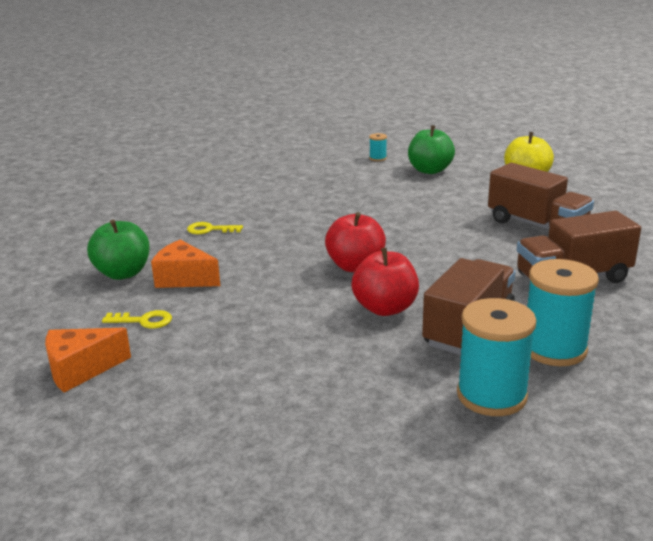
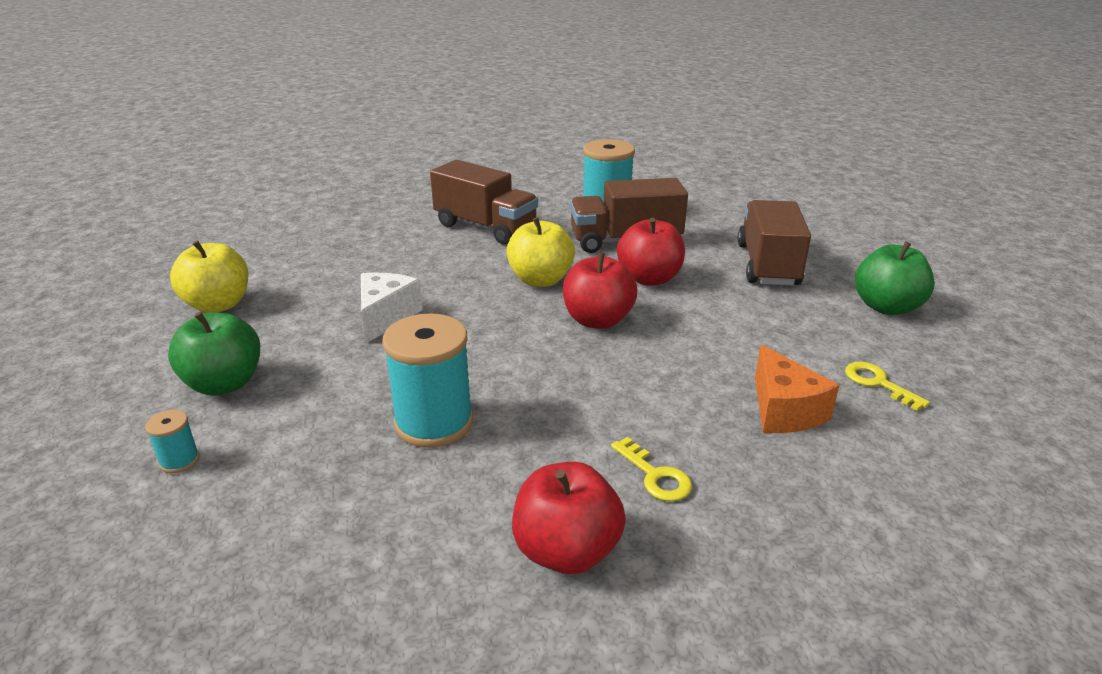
camera: 130 degrees left, 5 degrees up
(81, 370) = (977, 367): orange cheese -> none
(123, 273) = (854, 468): green apple -> green apple (886, 307)
(209, 202) = (566, 551): none -> red apple
(440, 268) = (540, 280): none -> yellow apple
(452, 212) = (386, 317): none -> white cheese
(491, 395) = (690, 215): turquoise spool -> turquoise spool (434, 423)
(536, 225) = (380, 264): brown truck -> brown truck (767, 265)

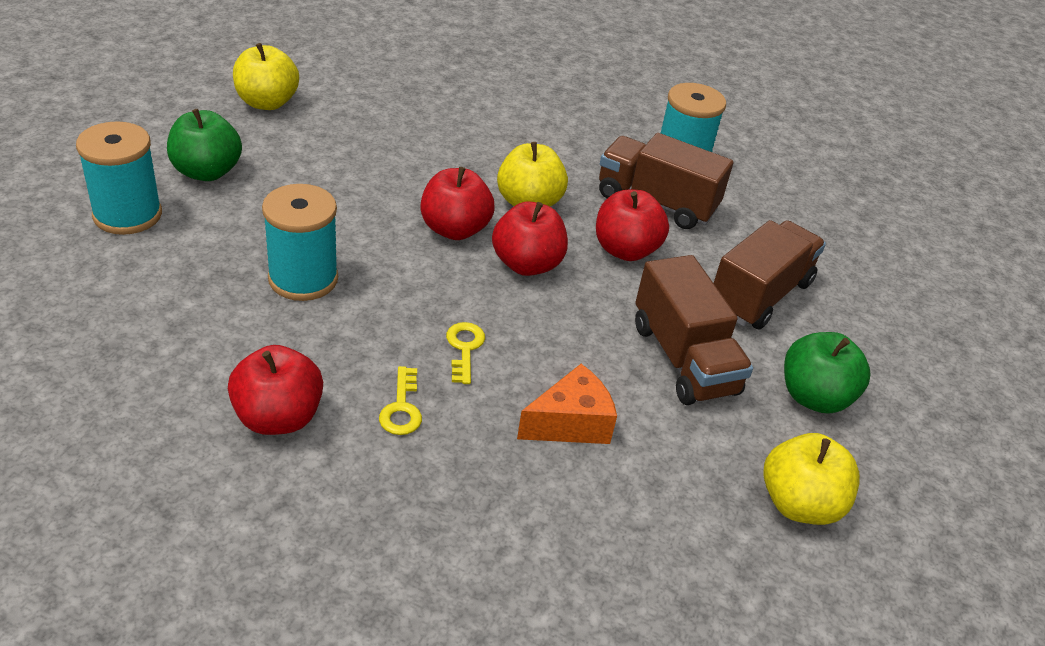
camera: 30 degrees right, 10 degrees up
(179, 461) = (127, 215): turquoise spool -> turquoise spool, size x2.22
(386, 317) = (369, 174): white cheese -> none
(485, 227) = (548, 127): brown truck -> brown truck (683, 359)
(511, 323) = (455, 229): none -> red apple
(783, 410) = (570, 423): orange cheese -> orange cheese turned 135 degrees counterclockwise
(878, 383) = (688, 452): yellow key -> yellow key (464, 349)
(980, 375) = (799, 504): none -> yellow apple

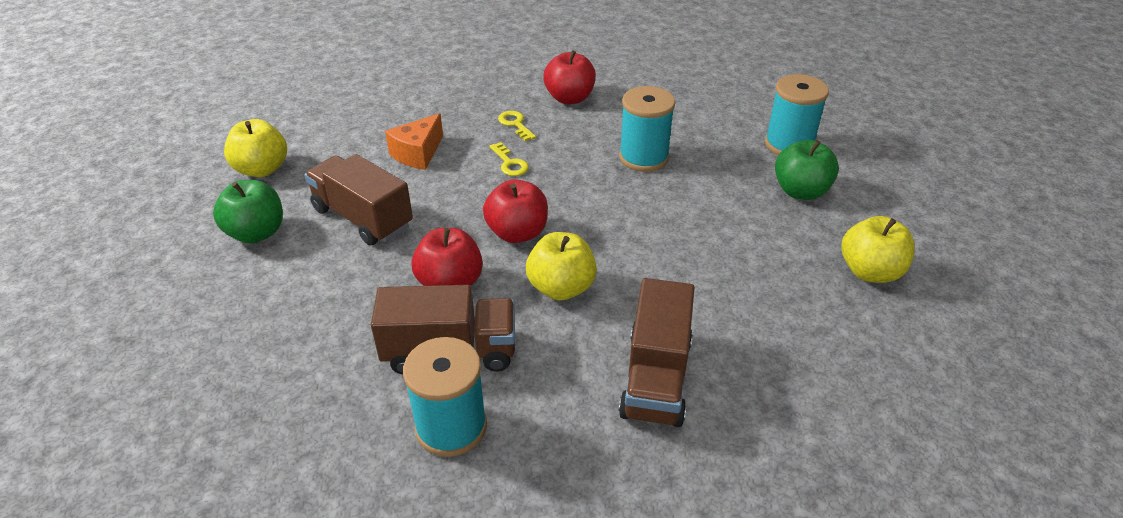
camera: 155 degrees right, 0 degrees up
(455, 229) = (593, 234): red apple -> none
(759, 295) = (315, 297): brown truck -> brown truck (656, 377)

